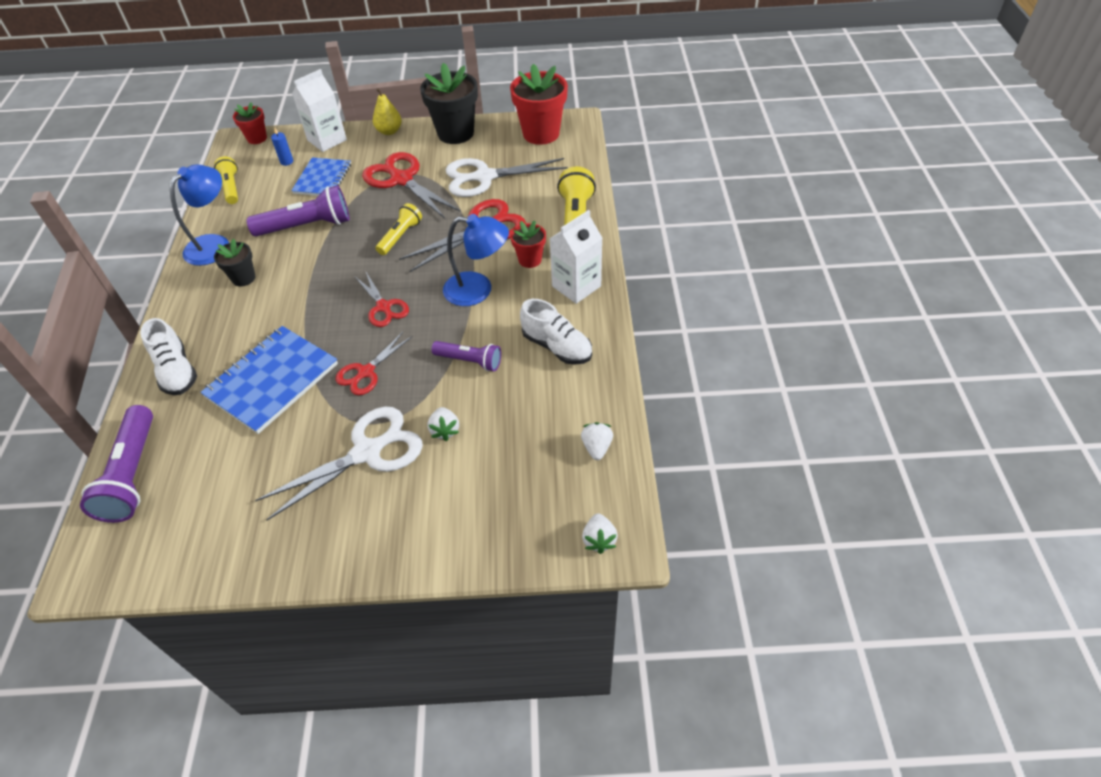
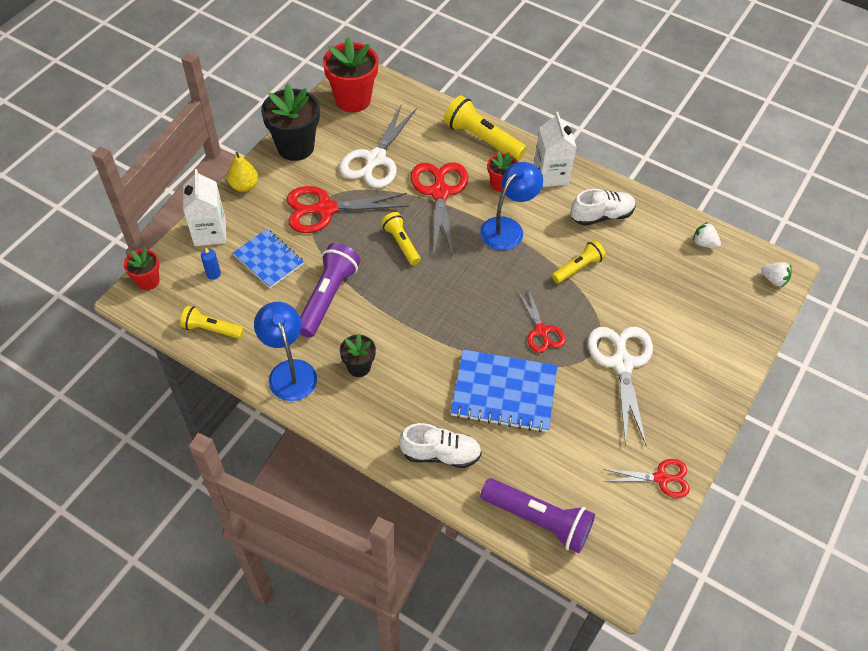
camera: 60 degrees left, 5 degrees up
(272, 380) = (504, 392): blue notebook -> blue notebook turned 60 degrees counterclockwise
(383, 307) = (478, 290): red scissors -> red scissors (661, 478)
(445, 430) = (633, 311): white strawberry -> none
(469, 361) = (578, 268): purple flashlight -> yellow flashlight

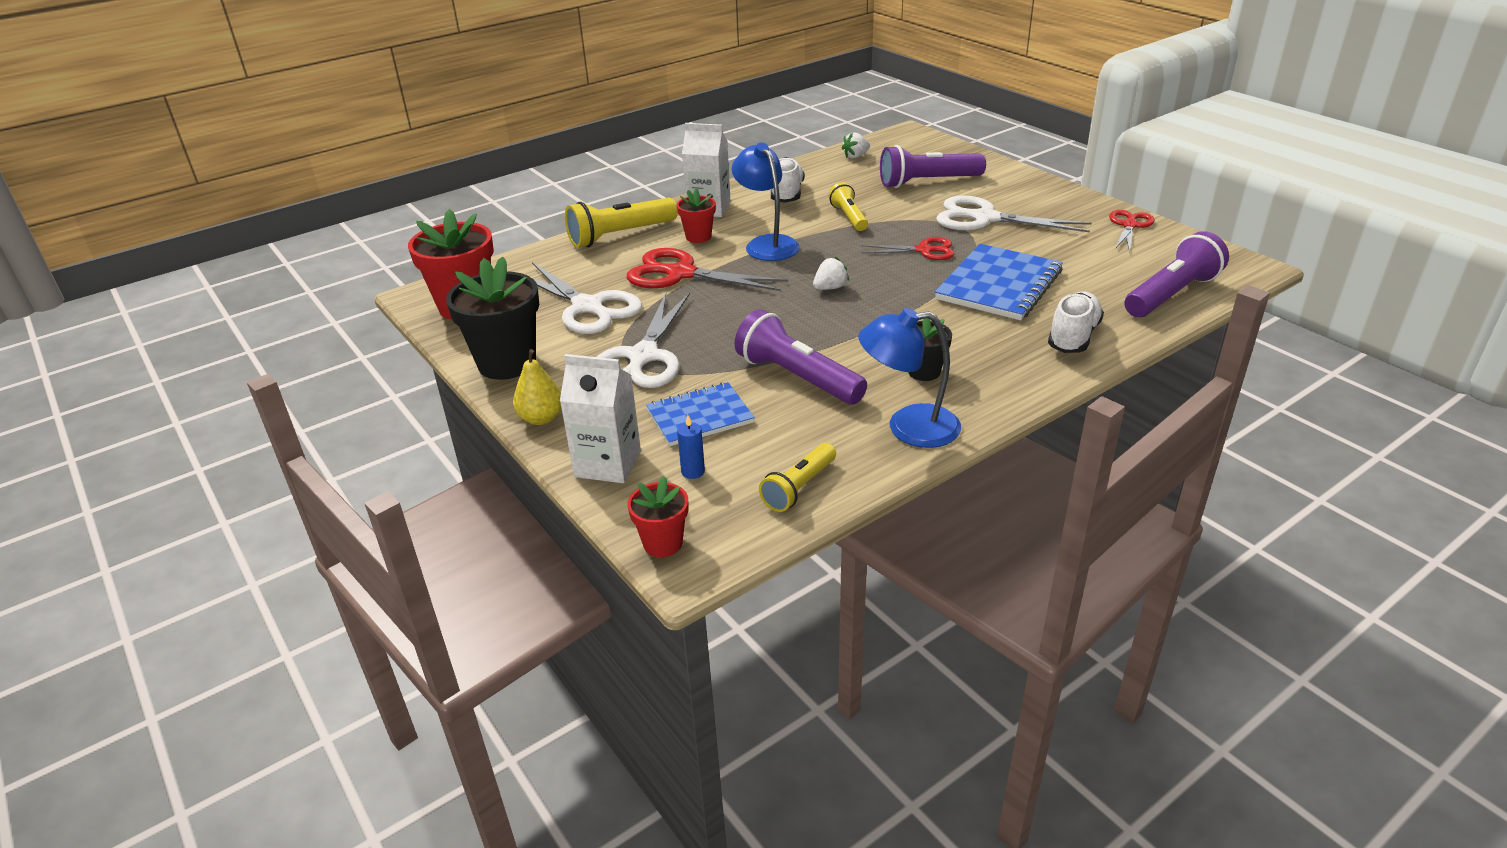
camera: 65 degrees left, 20 degrees down
(325, 209) = (643, 356): red scissors -> white scissors
(401, 243) = (743, 311): yellow flashlight -> none
(676, 308) = (927, 182): none -> purple flashlight
(774, 280) = (917, 138): white strawberry -> white strawberry (830, 288)

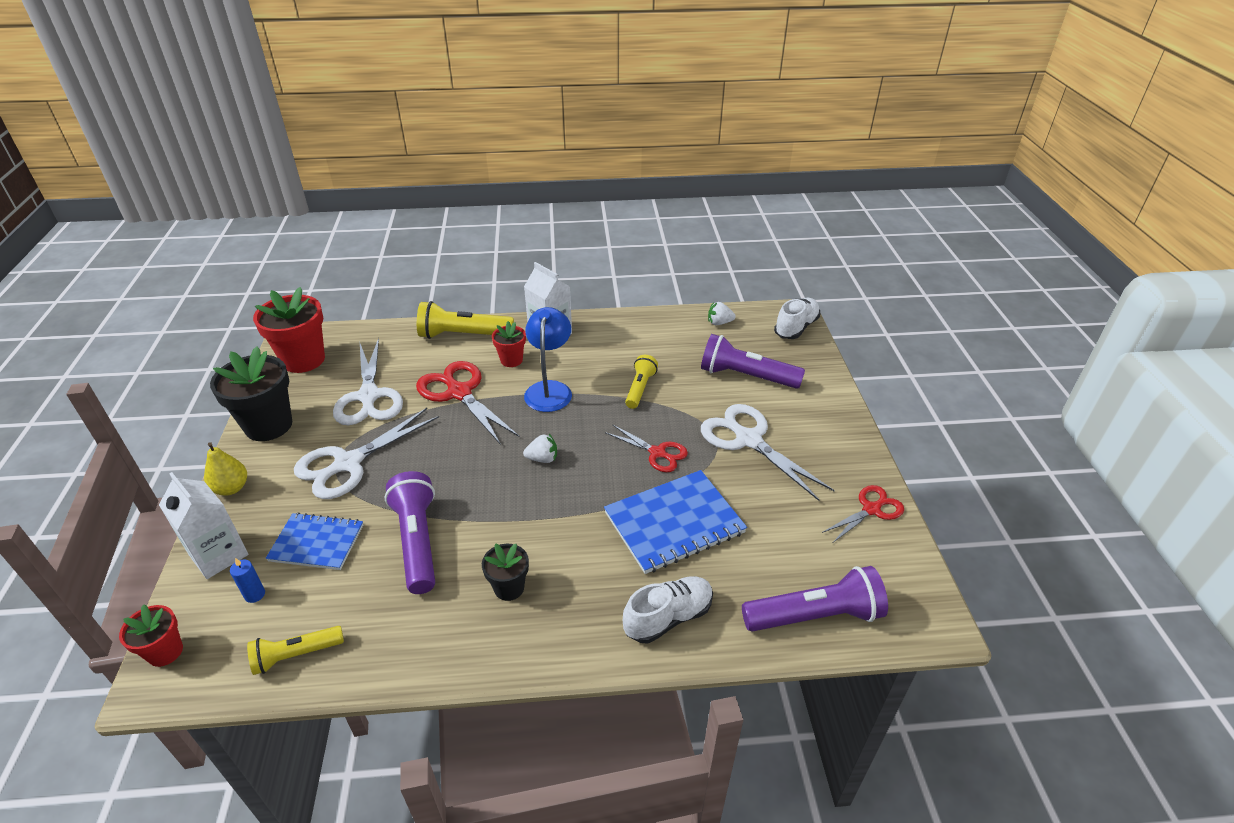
camera: 30 degrees right, 5 degrees up
(787, 194) = (621, 342): white shoe -> white shoe (796, 328)
(908, 427) = (432, 641): blue lamp -> none

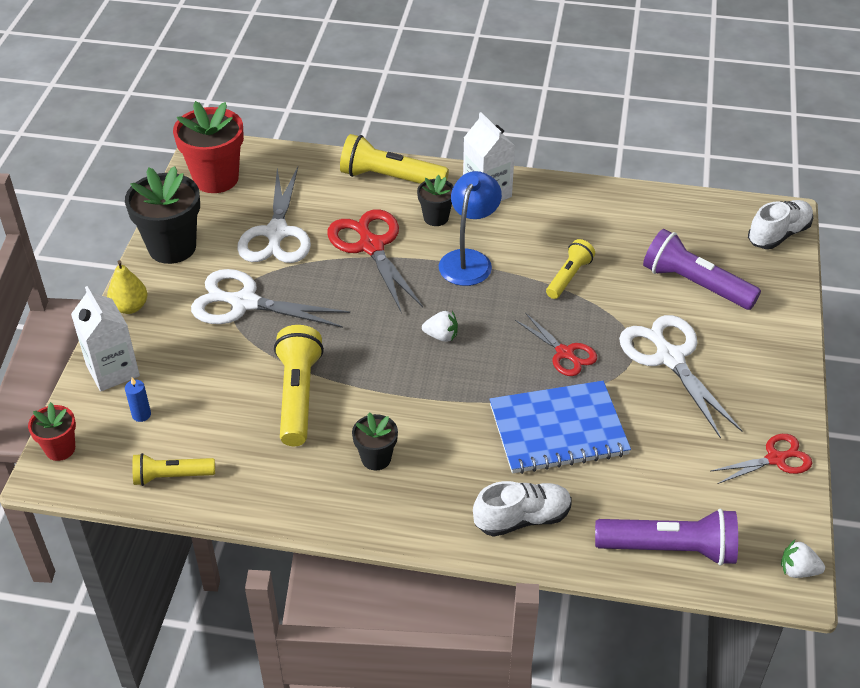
camera: 15 degrees right, 5 degrees up
(317, 543) = (203, 378): blue notebook -> none
(348, 463) = (245, 303): white scissors -> white scissors turned 45 degrees clockwise
(417, 541) = (298, 396): purple flashlight -> yellow flashlight
(511, 360) = (436, 218): red flower pot -> black flower pot
(719, 323) = (688, 212): white strawberry -> white strawberry (798, 570)

